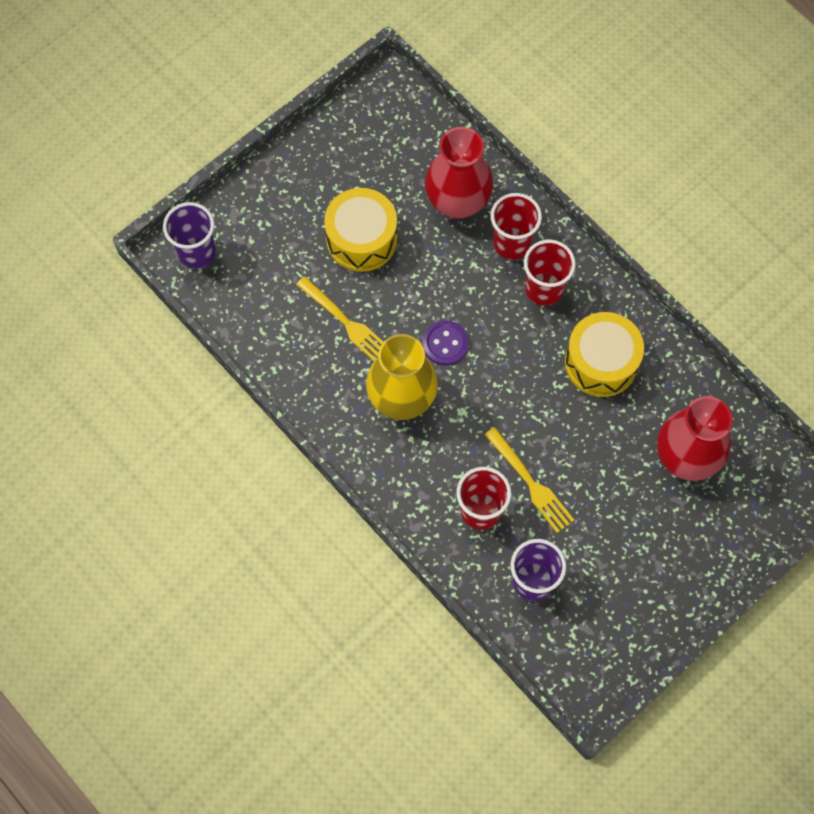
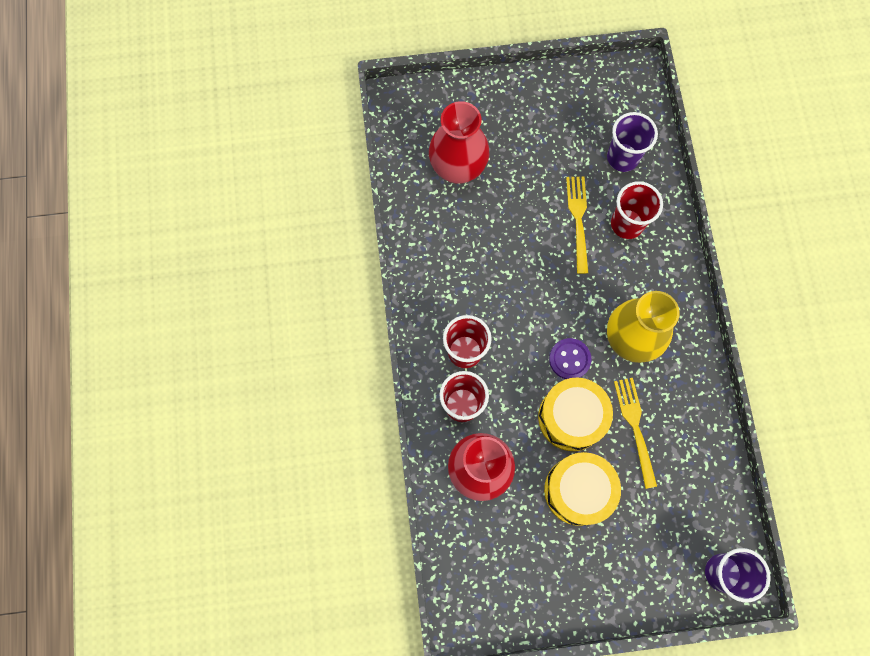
camera: 145 degrees left, 5 degrees up
(601, 362) = (465, 269): yellow drum -> yellow drum (571, 417)

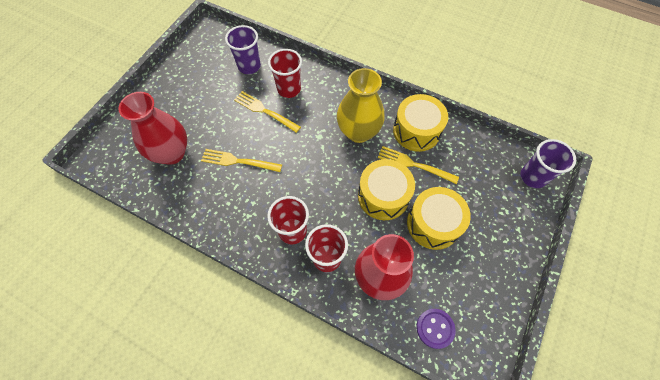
camera: 55 degrees left, 10 degrees down
(498, 240) = (238, 161): none -> yellow fork
(569, 359) = (345, 172): purple button -> purple button (435, 328)
(682, 403) = (416, 131): none -> yellow drum

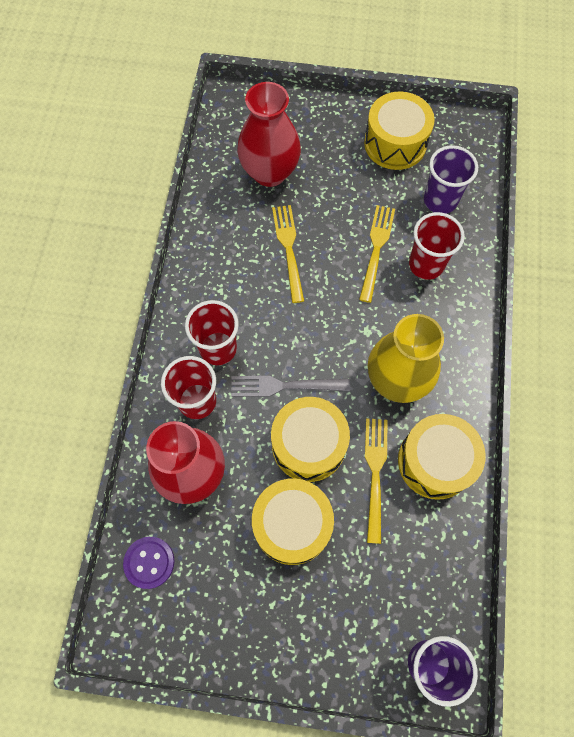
camera: 70 degrees right, 5 degrees up
(194, 74) = (395, 143): none -> yellow drum
(337, 197) = (285, 386): none -> grey fork

